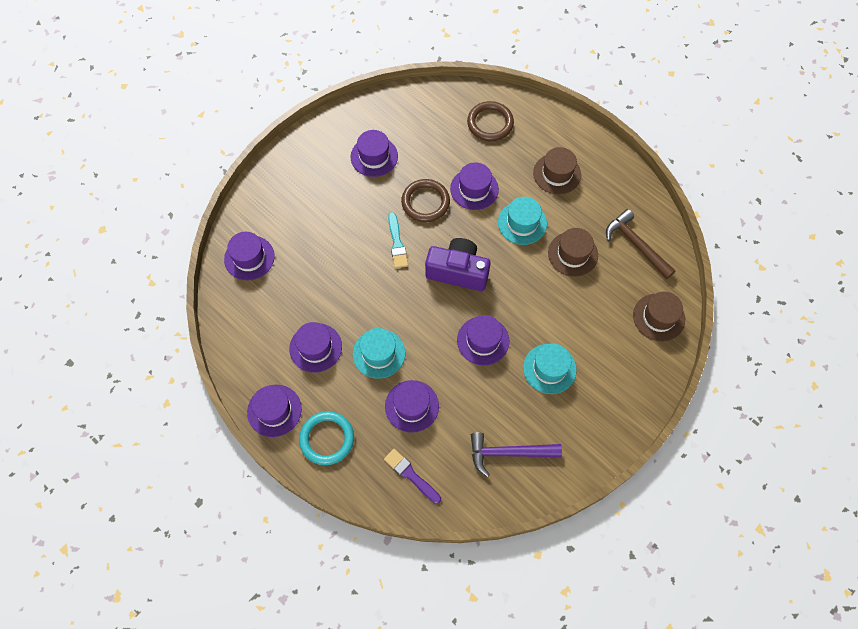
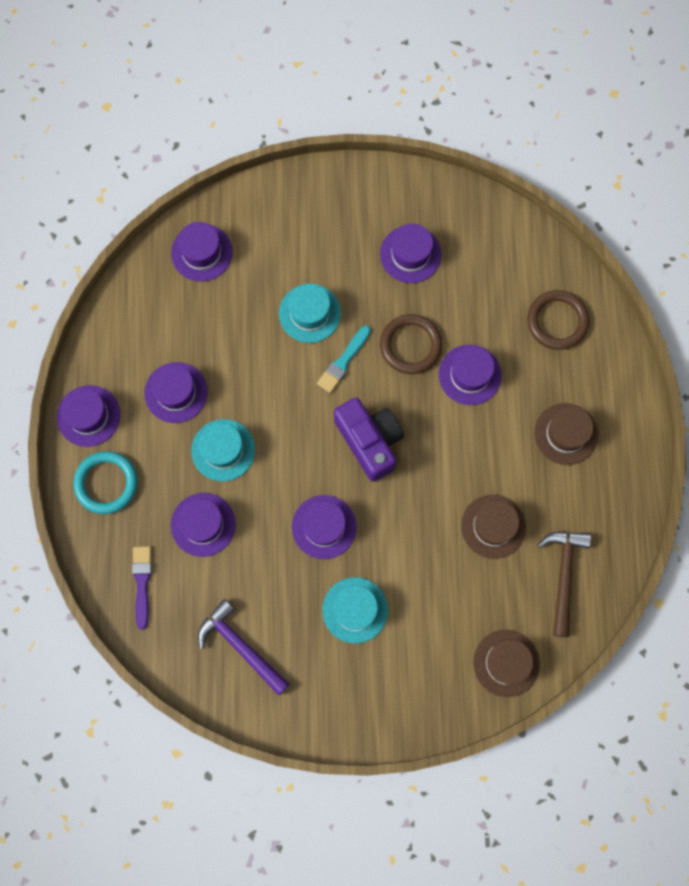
camera: 45 degrees right, 10 degrees up
(522, 223) = (478, 451): turquoise hat -> turquoise hat (309, 313)

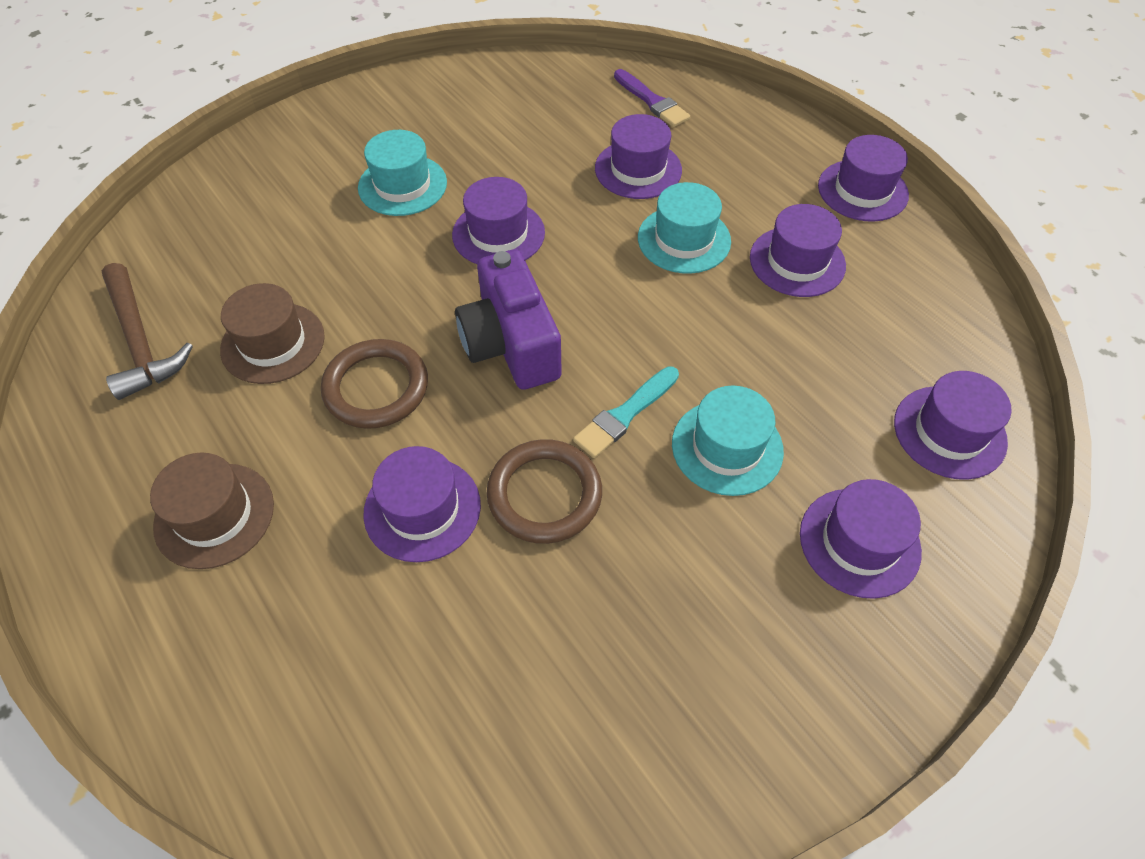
camera: 145 degrees right, 20 degrees down
(106, 483) = (775, 150): turquoise ring -> none
(241, 647) = (505, 105): purple hammer -> none
(343, 361) = (625, 414): turquoise brush -> turquoise brush turned 135 degrees counterclockwise
(369, 441) = (511, 344): purple camera -> purple camera turned 45 degrees clockwise
(410, 254) = (653, 639): purple hat -> purple hat (859, 542)
(506, 663) = (182, 226): brown hat -> none
(557, 321) = (315, 691): brown ring -> brown ring (376, 387)

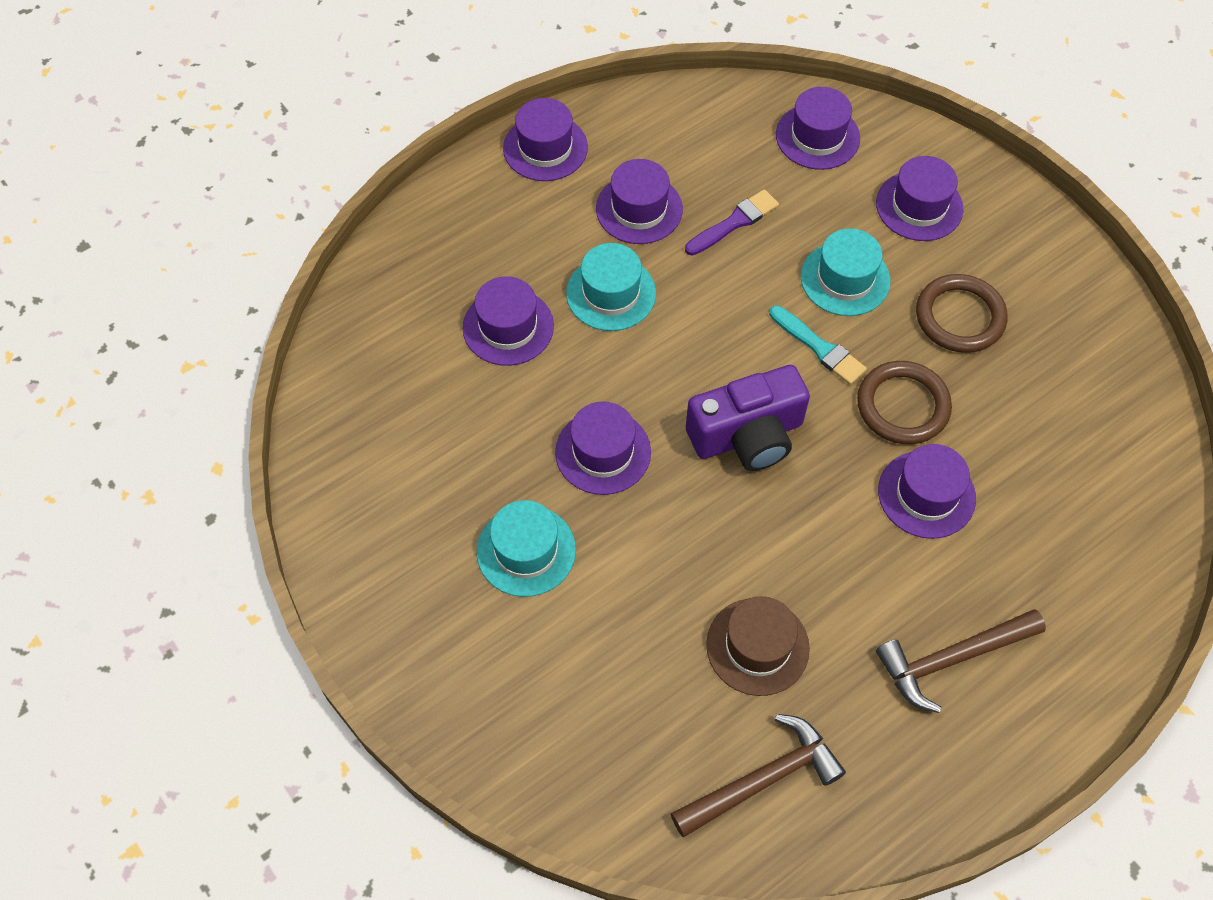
camera: 90 degrees left, 5 degrees up
(214, 515) = (952, 659): brown hat -> brown hammer
(376, 387) = (805, 544): brown ring -> brown ring (959, 317)
(652, 101) = (395, 309): purple brush -> purple brush (734, 222)

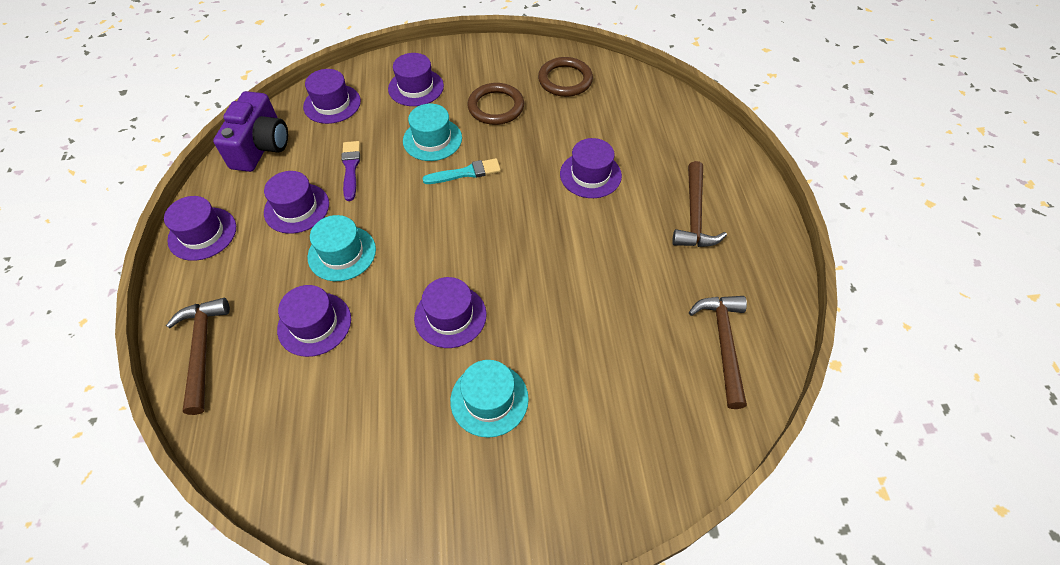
camera: 60 degrees left, 5 degrees down
(417, 249) = (202, 350): none -> brown hammer
(747, 435) = (496, 235): purple camera -> purple camera (261, 147)
(757, 646) = (636, 301): brown hat -> none
(902, 406) = (530, 157): brown ring -> brown ring (565, 80)

